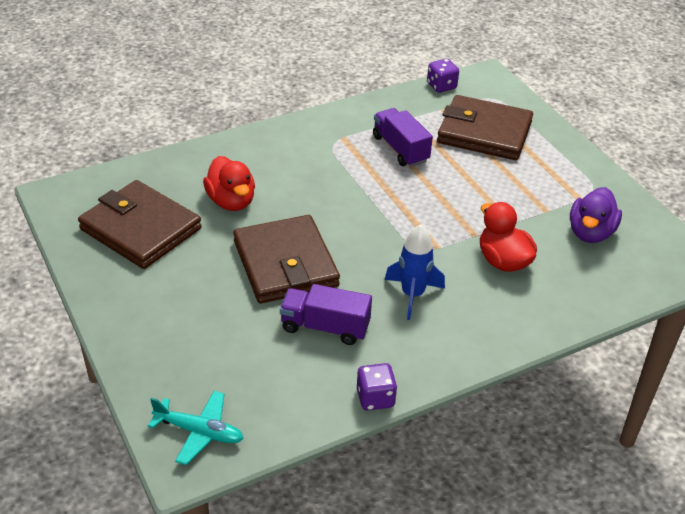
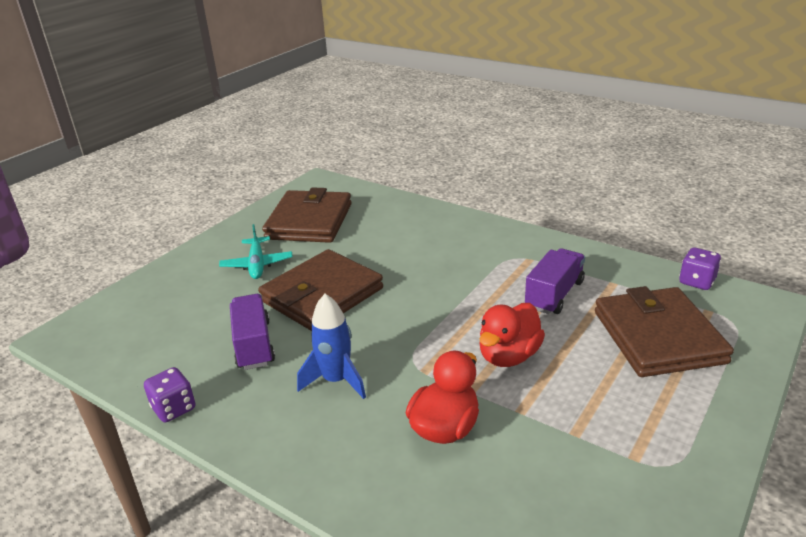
camera: 65 degrees right, 10 degrees down
(199, 432) = (96, 329): turquoise plane -> turquoise plane (257, 264)
(231, 201) = (378, 242): red duck -> red duck (509, 356)
(590, 233) = (575, 490): purple duck -> none

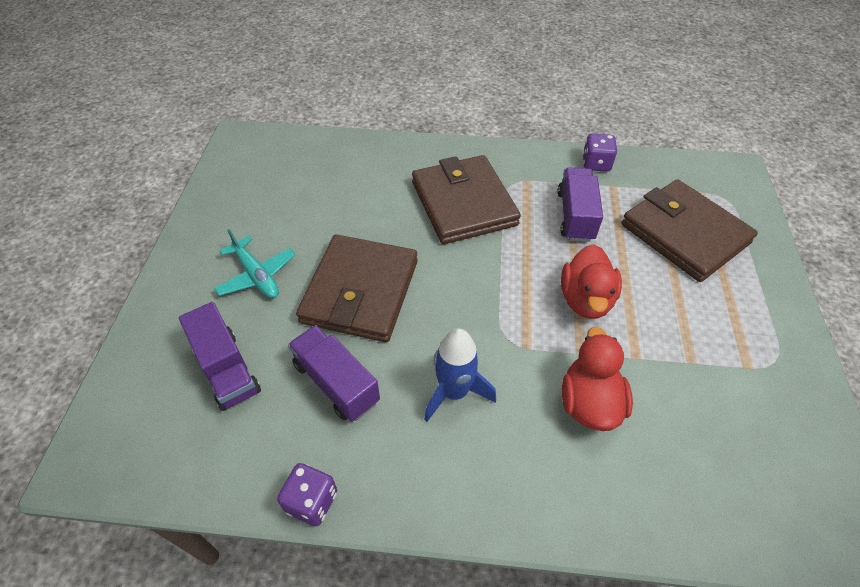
camera: 30 degrees left, 20 degrees up
(189, 312) = (227, 369): none -> purple truck
(309, 221) = (272, 198): brown wallet -> brown wallet (463, 203)
(697, 281) = (674, 164): purple dice -> purple dice (596, 164)

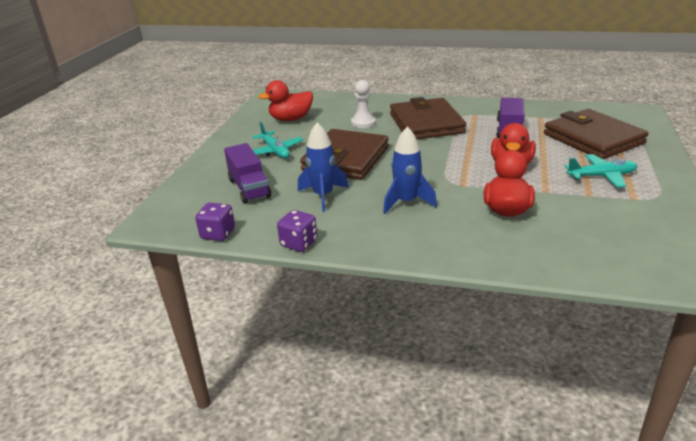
camera: 10 degrees right, 20 degrees down
(272, 196) = (291, 119): none -> red duck
(336, 383) = (323, 196): purple truck -> blue rocket
(377, 203) = (363, 123): none -> white pawn
(596, 164) = (528, 107): purple dice -> purple dice (218, 234)
(703, 319) = (601, 176): none -> turquoise plane

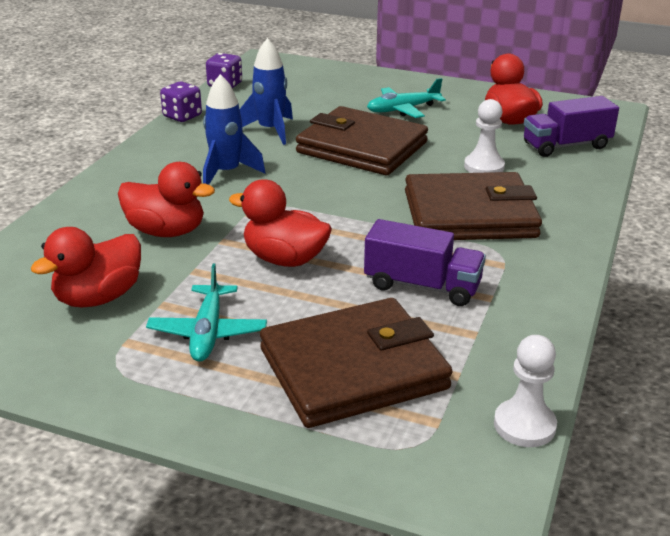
camera: 95 degrees right, 0 degrees up
(249, 188) = (310, 97): purple truck -> purple truck (566, 146)
(594, 107) = (524, 425): none -> white pawn
(603, 217) = (98, 298): none -> red duck

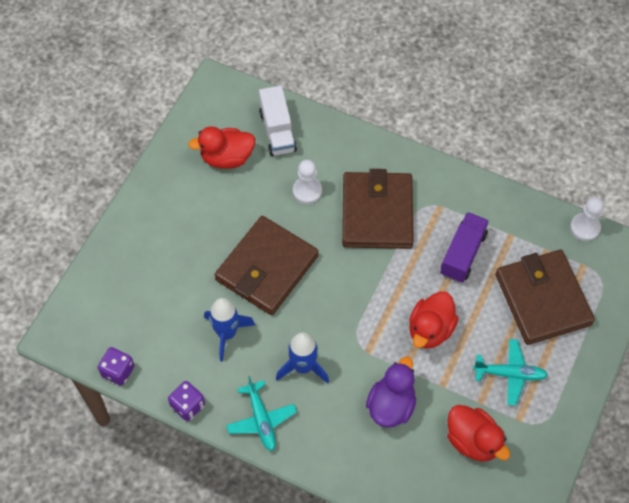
camera: 85 degrees left, 30 degrees up
(166, 231) = (391, 405): red duck -> purple duck
(402, 109) = (196, 230): turquoise plane -> turquoise plane (261, 420)
(566, 146) = (277, 131): purple truck -> white truck

